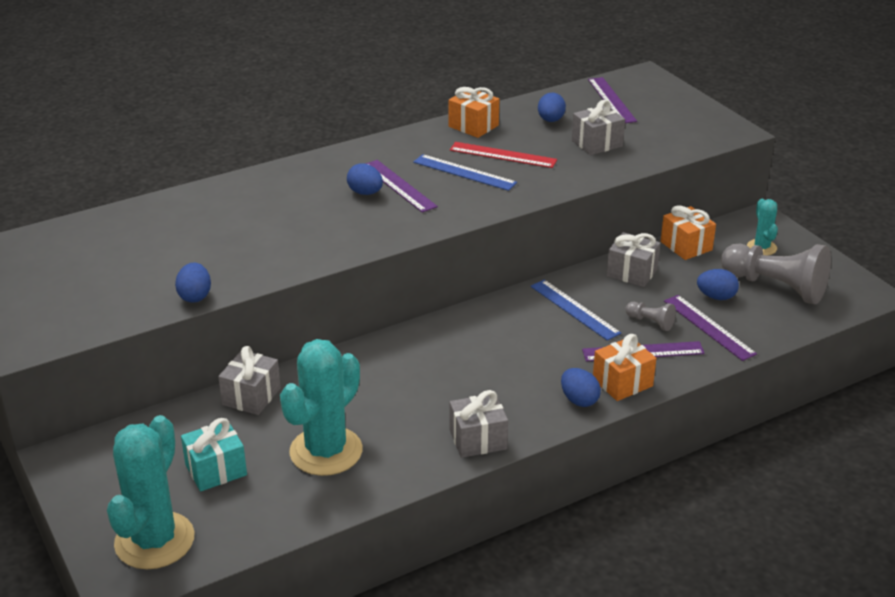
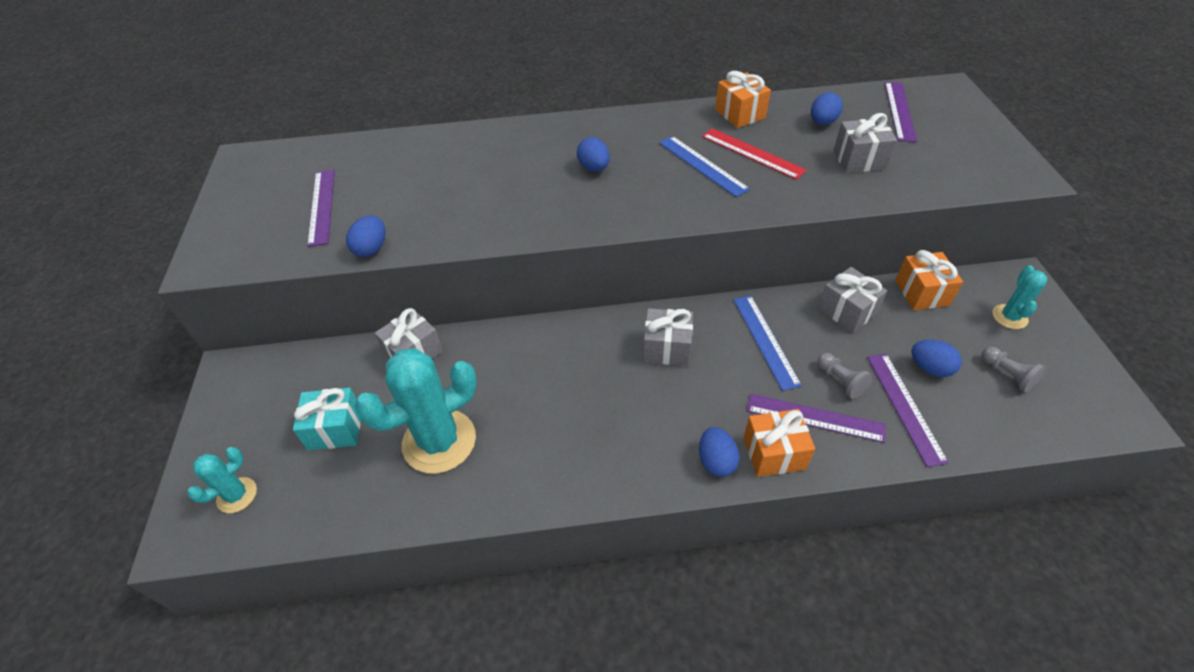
camera: 25 degrees right, 15 degrees up
(154, 541) = (237, 495): turquoise cactus -> turquoise cactus, size x0.50
(398, 186) = (630, 167): purple ruler -> purple ruler (321, 206)
(478, 439) = (587, 478): grey gift -> grey gift (667, 348)
(776, 287) = (1007, 374): grey pawn -> grey pawn, size x0.45

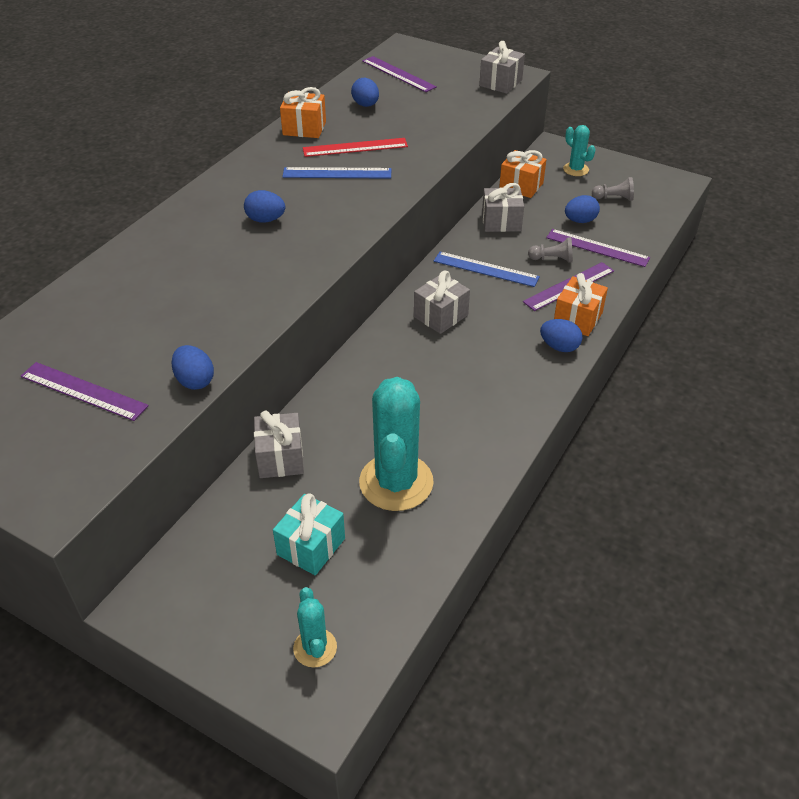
camera: 55 degrees left, 5 degrees down
(859, 160) = (423, 115): grey gift -> grey gift (500, 83)

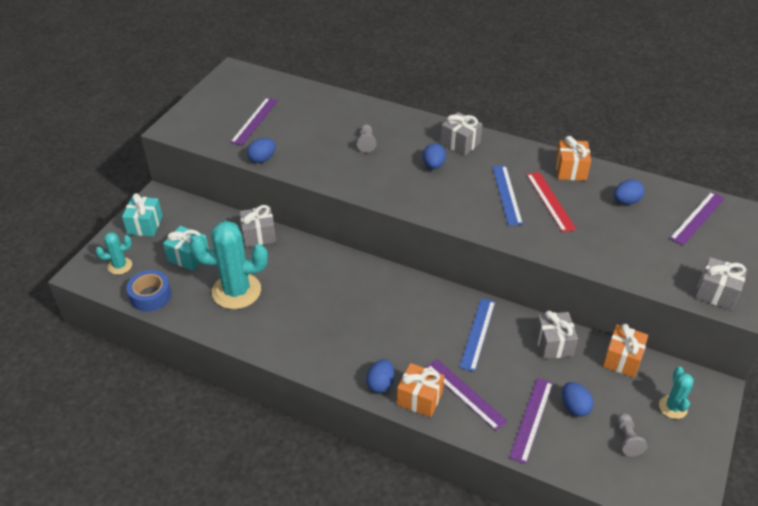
camera: 85 degrees right, 0 degrees up
(214, 618) = (145, 225): none -> turquoise gift
(394, 593) = (150, 296): none -> blue tape
(441, 316) = (409, 306): grey gift -> grey gift (460, 143)
(552, 259) = (504, 382): grey pawn -> grey pawn (366, 143)
(575, 169) = (673, 407): turquoise cactus -> turquoise cactus turned 45 degrees counterclockwise

